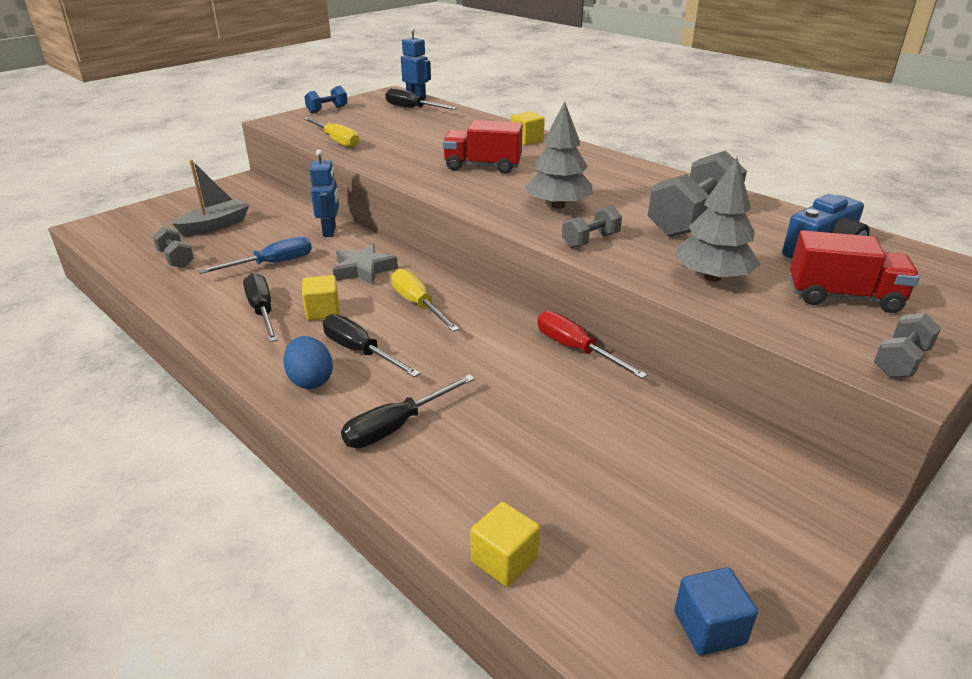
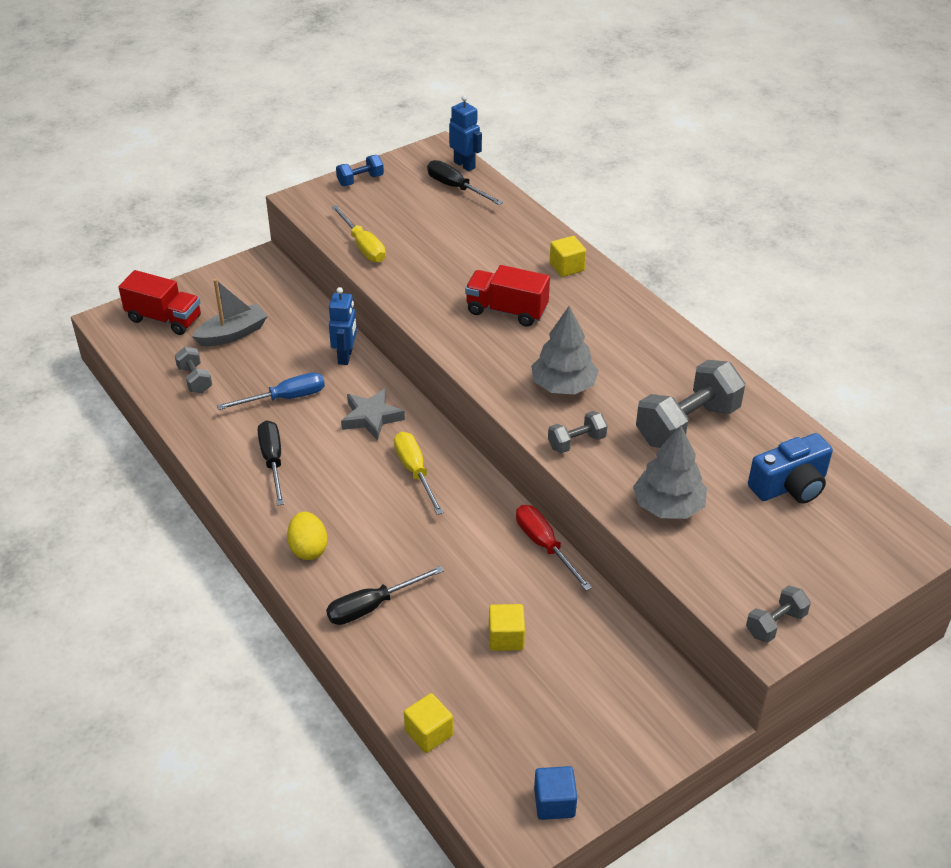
camera: 10 degrees right, 10 degrees up
(310, 380) = (308, 548): blue egg -> yellow egg
(323, 311) = (327, 469): yellow cube -> yellow cube (506, 637)
(360, 351) = (354, 522): black screwdriver -> none
(843, 297) = (773, 546): red truck -> red truck (164, 319)

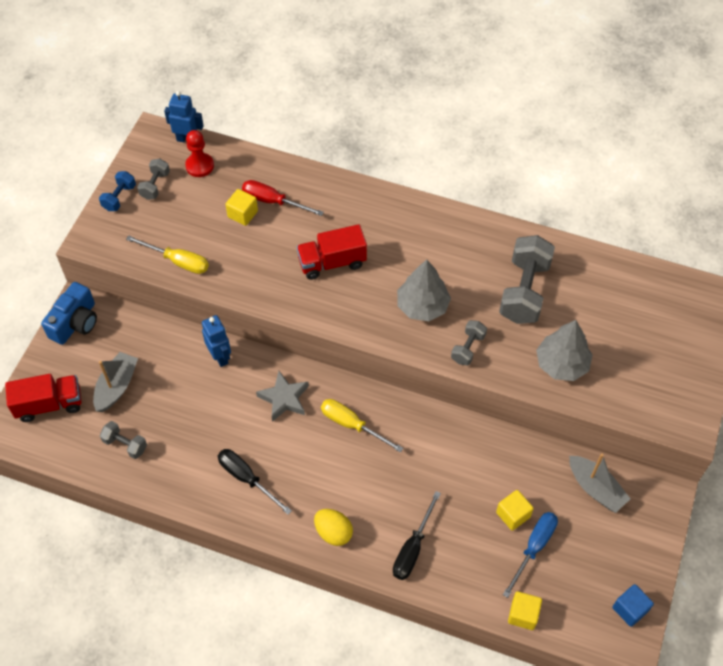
camera: 35 degrees left, 15 degrees up
(285, 398) = (208, 419): blue screwdriver -> blue screwdriver (534, 548)
(456, 188) = (200, 166): black screwdriver -> red pawn
(544, 546) = (481, 430): red screwdriver -> red screwdriver (273, 201)
(567, 267) = (341, 199): yellow cube -> yellow cube (242, 214)
(623, 666) = (595, 488): none -> grey boat
(775, 624) = (685, 413): grey dumbbell -> grey dumbbell (155, 185)
(790, 486) = (619, 303): blue camera -> blue camera (75, 323)

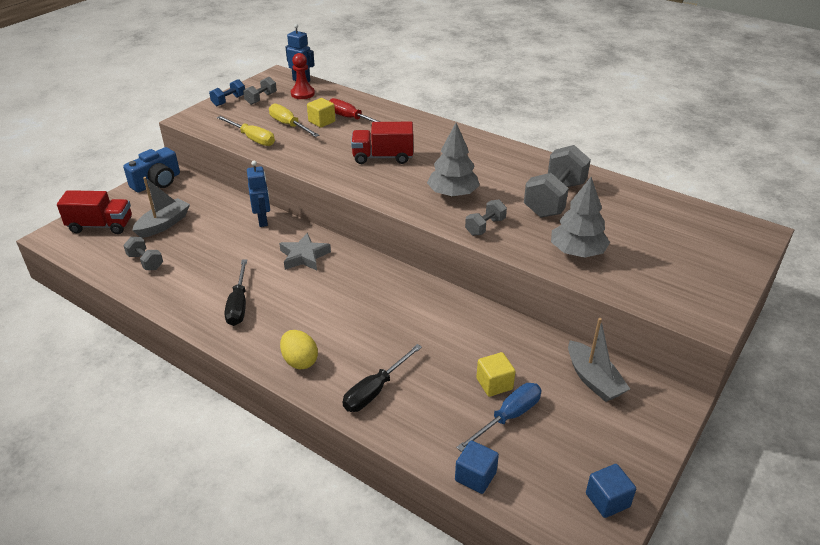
camera: 15 degrees right, 20 degrees down
(247, 478) = (238, 304): black screwdriver -> black screwdriver turned 150 degrees counterclockwise
(352, 425) = (358, 285): yellow screwdriver -> yellow screwdriver (289, 125)
(523, 614) = (475, 476): yellow cube -> blue cube

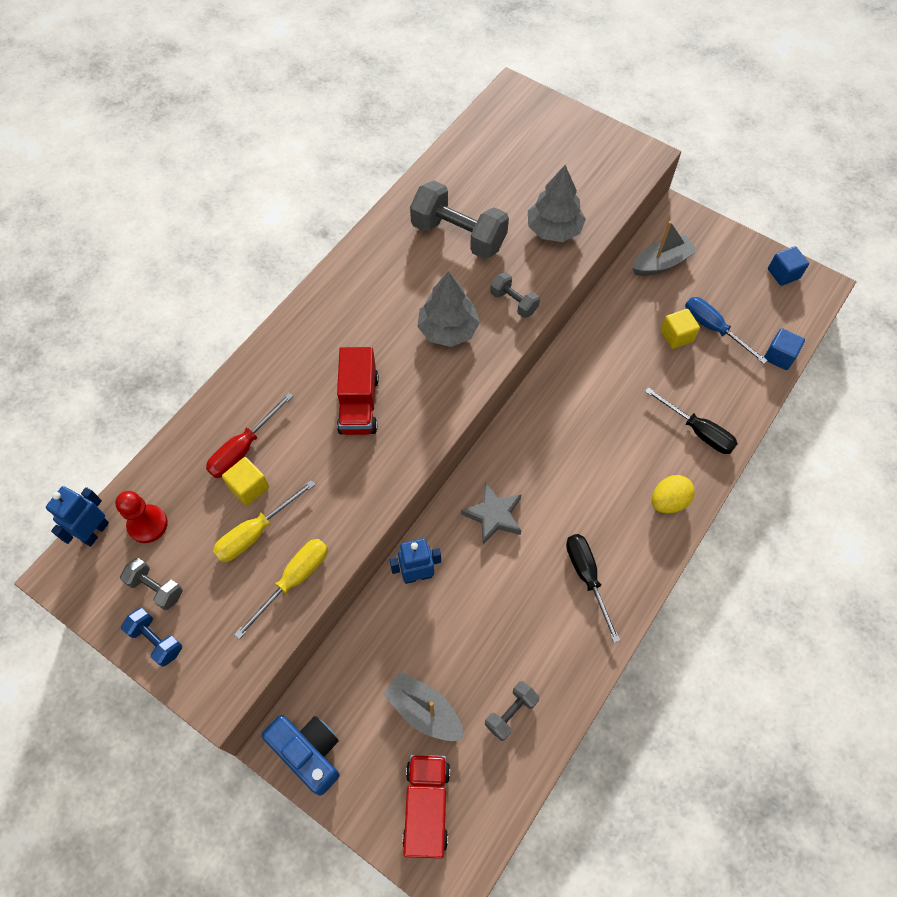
camera: 90 degrees left, 25 degrees up
(238, 304) = (587, 577): black screwdriver -> black screwdriver turned 105 degrees counterclockwise

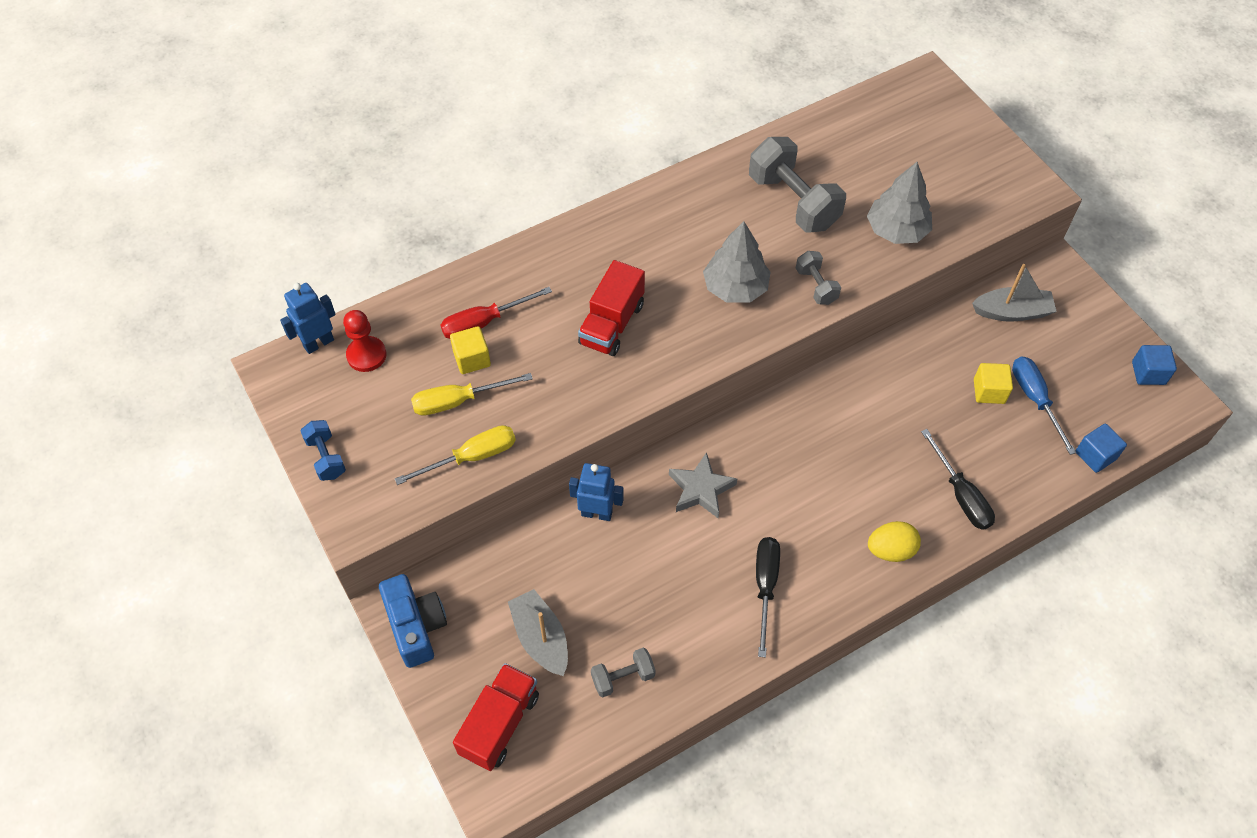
camera: 25 degrees right, 5 degrees down
(156, 588) = (347, 413): grey dumbbell -> none

